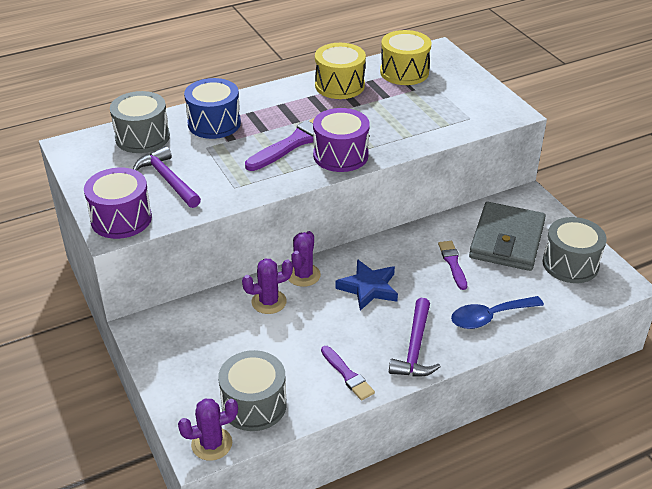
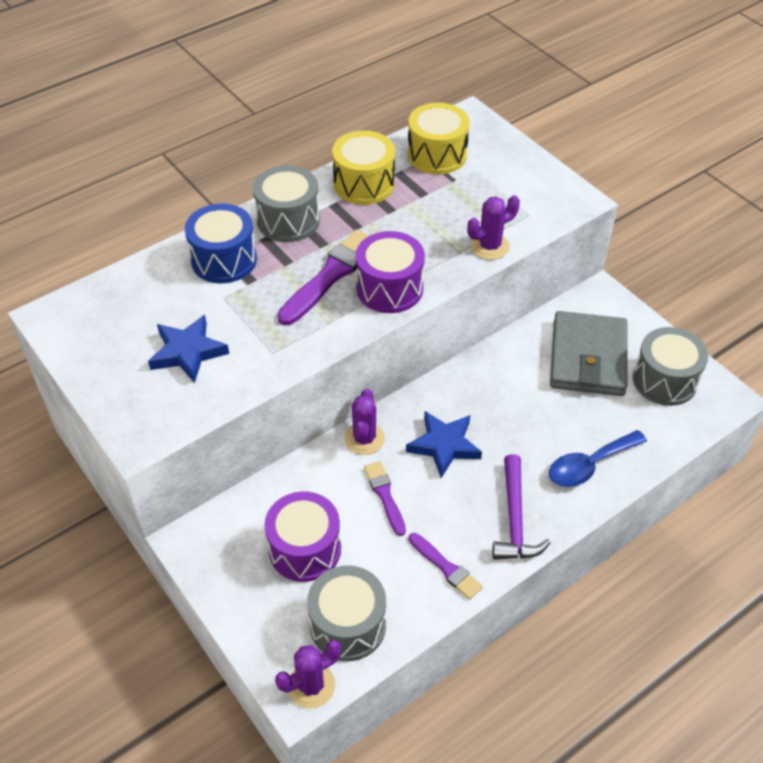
camera: 10 degrees left, 10 degrees up
(121, 219) = (145, 418): purple drum -> purple drum (305, 549)
(142, 137) = (139, 292): grey drum -> grey drum (288, 220)
(167, 180) = (188, 352): purple hammer -> blue star
(269, 302) = (332, 482): purple cactus -> purple cactus (489, 246)
(453, 263) = (533, 398): purple brush -> purple brush (385, 495)

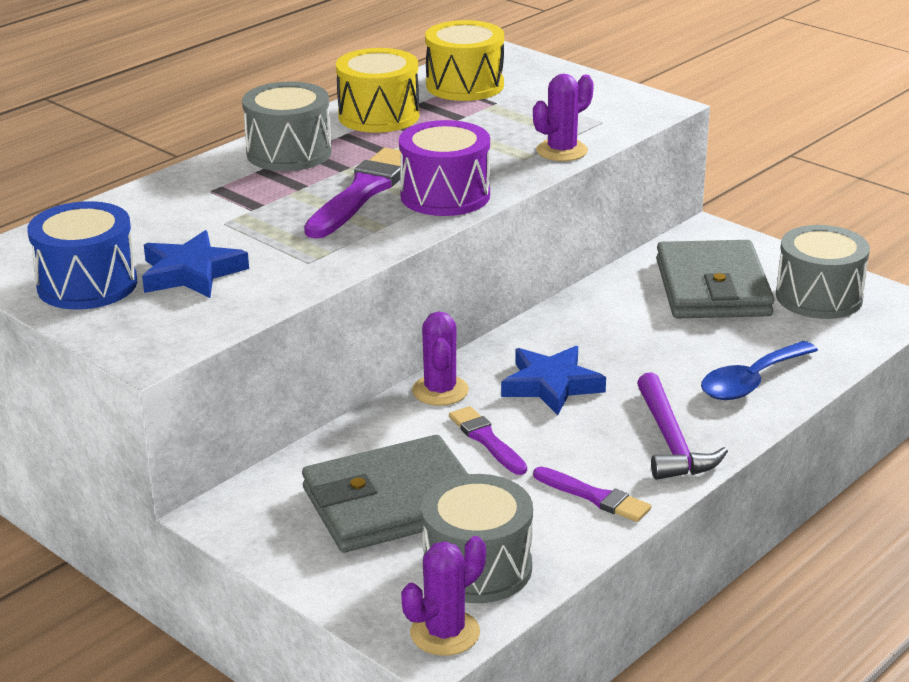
camera: 10 degrees left, 20 degrees down
(224, 260) = (213, 192): blue drum -> blue drum (87, 285)
(305, 549) = (392, 502): purple drum -> grey wallet

